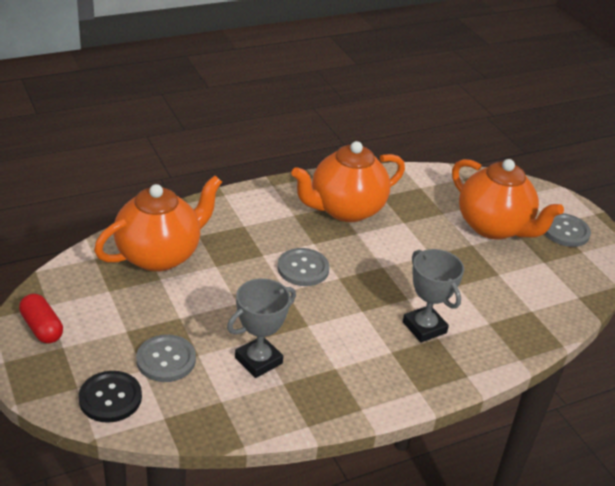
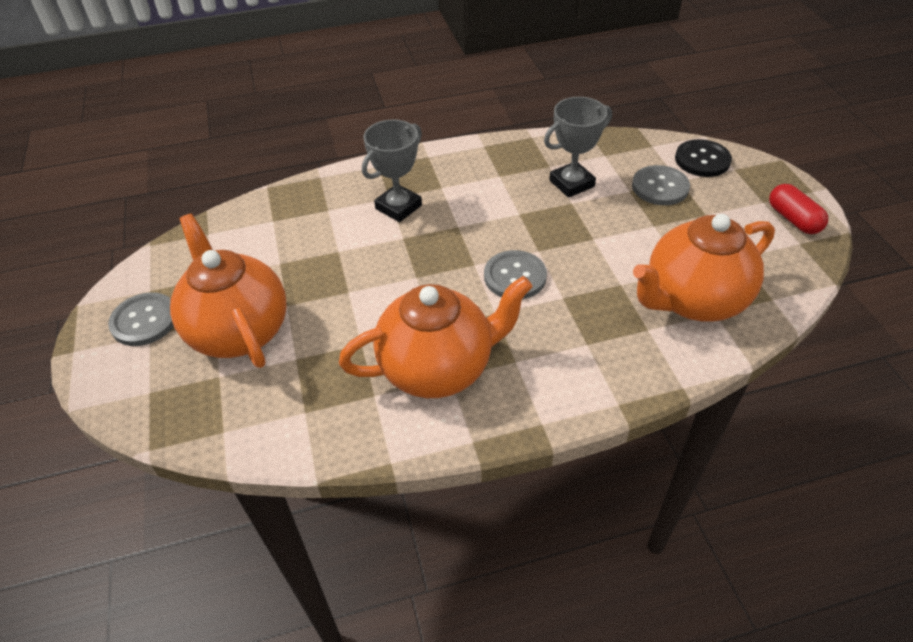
camera: 165 degrees left, 10 degrees up
(424, 327) = (398, 207): grey trophy -> grey trophy turned 60 degrees clockwise

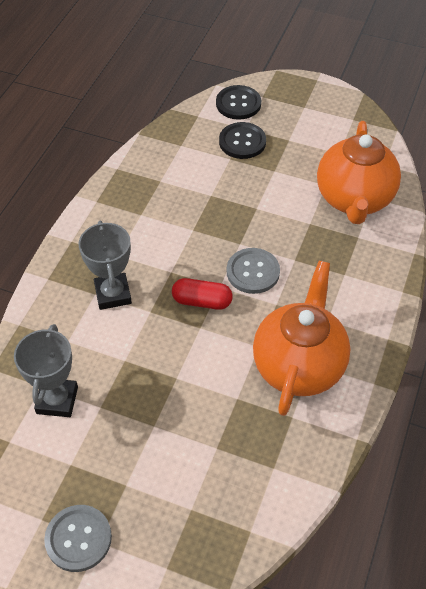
camera: 55 degrees left, 5 degrees up
(238, 330) = (153, 472): orange teapot -> none
(572, 183) = (192, 182): grey trophy -> grey trophy (57, 400)
(660, 187) = (242, 142): grey button -> black button
(793, 219) = (331, 106): red capsule -> red capsule (202, 301)

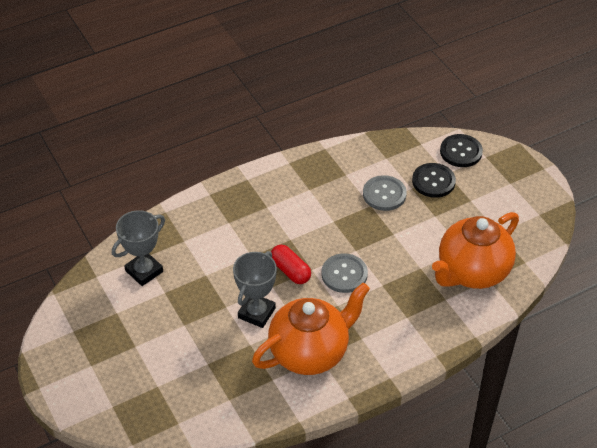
camera: 40 degrees right, 5 degrees down
(78, 539) = (82, 355): grey button -> grey button (384, 194)
(113, 294) = (239, 230): grey trophy -> grey trophy (257, 313)

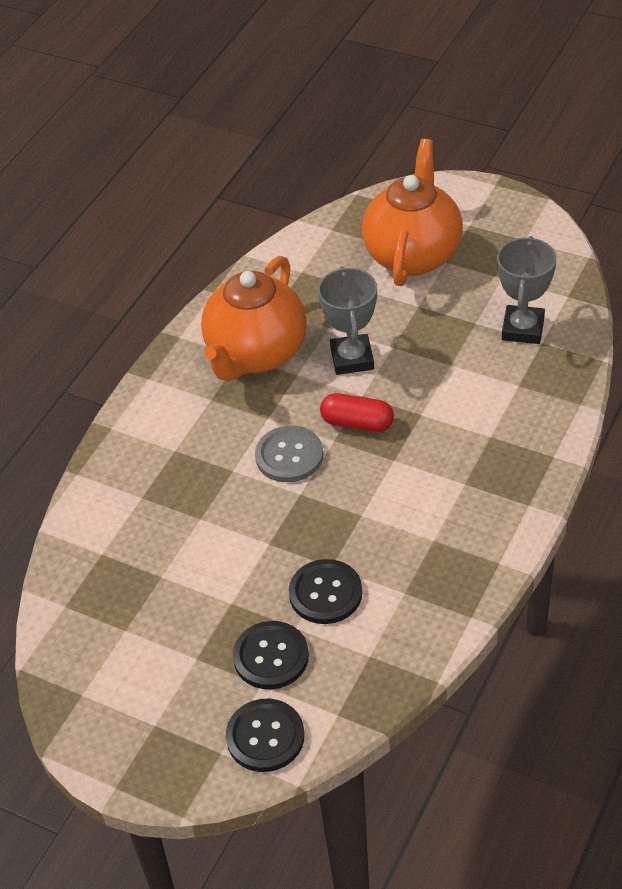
camera: 150 degrees right, 0 degrees up
(384, 194) = (325, 593): grey button -> black button
(472, 272) = (129, 550): orange teapot -> orange teapot (413, 254)

